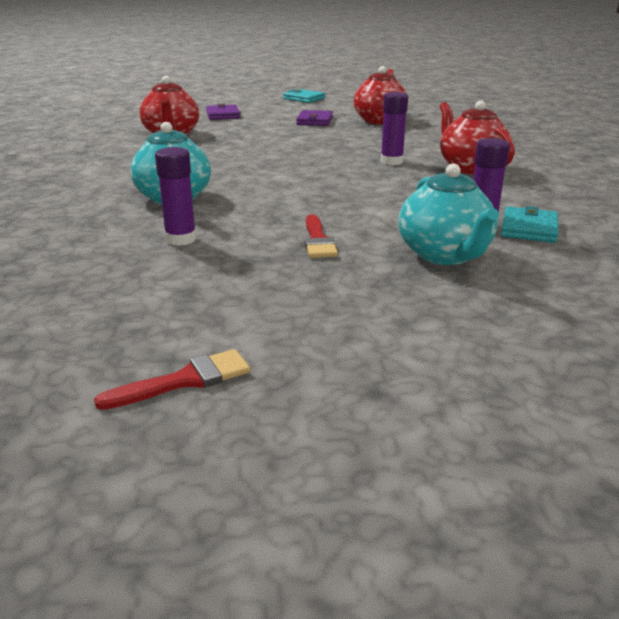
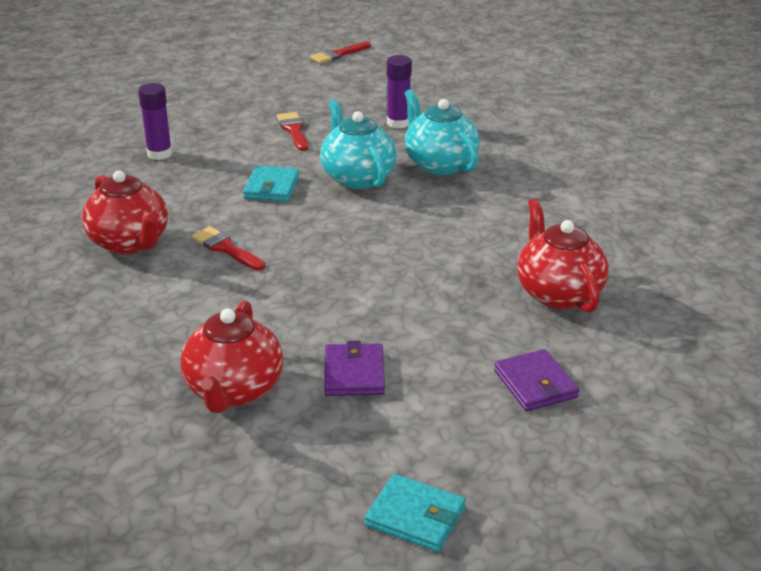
camera: 170 degrees right, 5 degrees up
(391, 161) = (225, 248): purple glue stick -> red brush
(445, 255) = (199, 125): turquoise teapot -> turquoise teapot (357, 177)
(529, 228) = (120, 155): turquoise wallet -> turquoise wallet (271, 187)

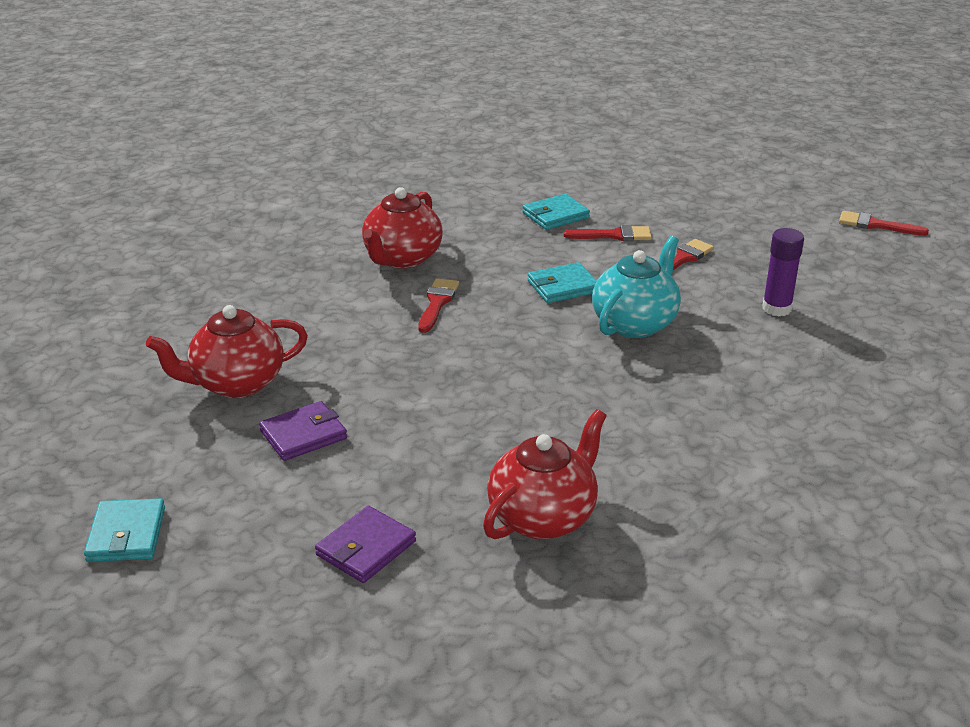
camera: 60 degrees right, 0 degrees up
(159, 154) = (555, 215): purple glue stick -> turquoise wallet
(224, 142) = (614, 235): none -> red brush
(440, 164) = (722, 361): turquoise teapot -> none

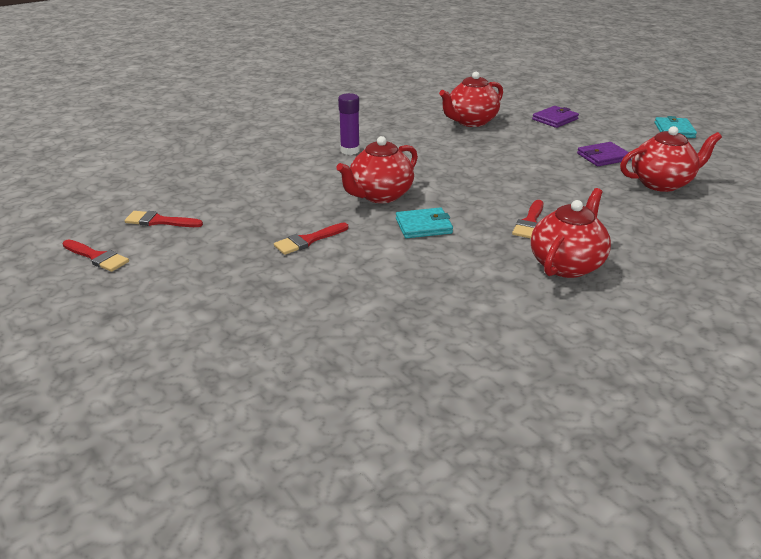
camera: 170 degrees left, 0 degrees up
(555, 215) = (404, 301): turquoise wallet -> none
(614, 235) = (355, 270): red brush -> red brush (159, 221)
(635, 323) = (380, 195): turquoise teapot -> red teapot
(776, 308) = (269, 196): purple glue stick -> purple glue stick (350, 150)

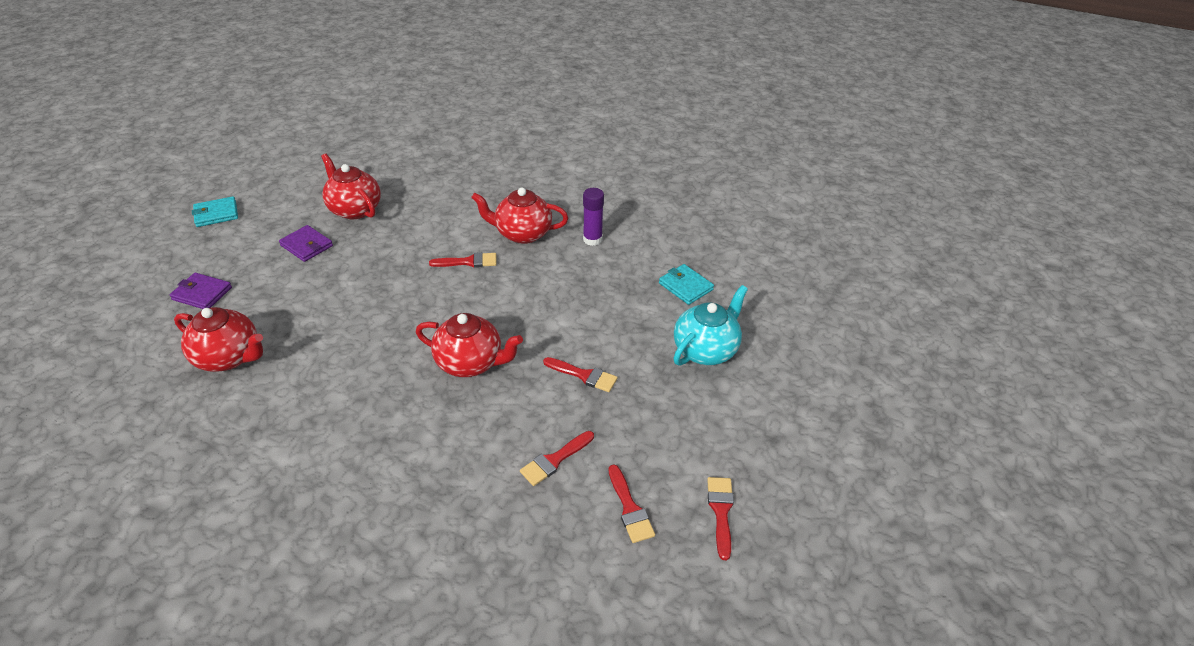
camera: 120 degrees left, 10 degrees up
(240, 205) = (554, 460): none -> red brush
(259, 323) = (706, 350): none -> turquoise teapot
(350, 150) = (366, 432): purple glue stick -> purple glue stick (592, 239)
(423, 226) = (512, 316): turquoise wallet -> turquoise wallet (685, 286)

